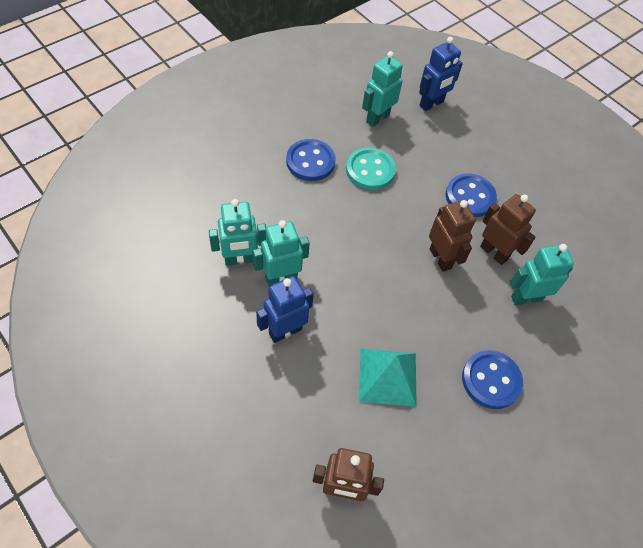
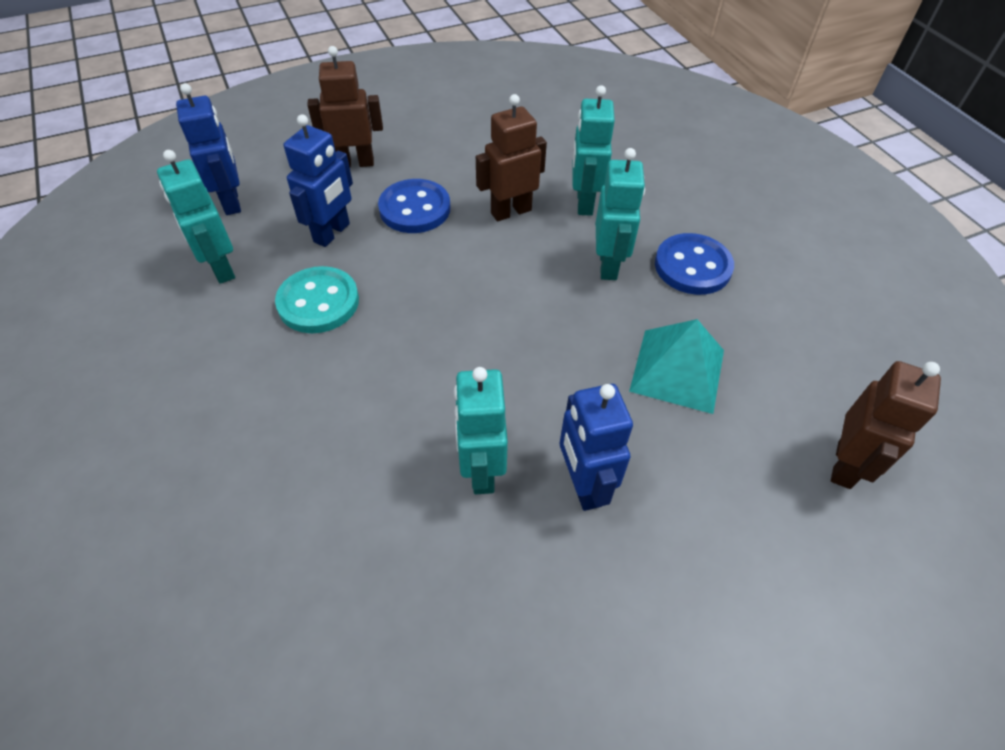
camera: 70 degrees left, 5 degrees down
(240, 259) = (425, 528): turquoise robot -> turquoise robot (609, 265)
(310, 161) = (261, 375): blue button -> none
(428, 160) = (332, 233): none -> blue robot
(441, 258) = (503, 264): brown robot -> brown robot (355, 163)

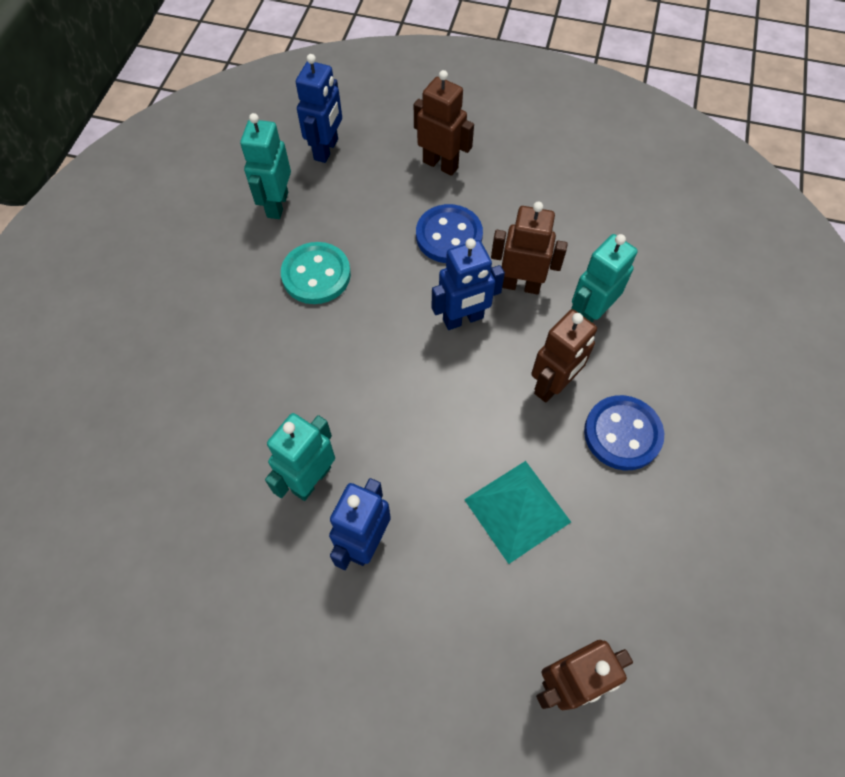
camera: 40 degrees right, 10 degrees up
(332, 233) = (372, 221): blue robot -> blue robot (463, 319)
(609, 265) = (553, 385): turquoise robot -> brown robot

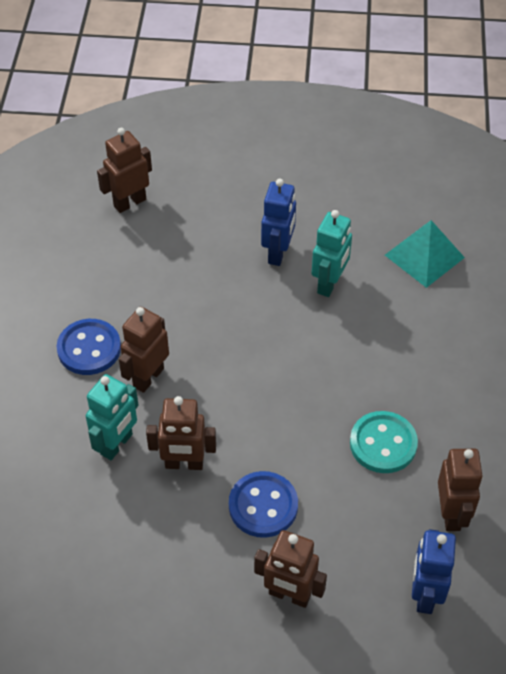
camera: 170 degrees right, 10 degrees down
(277, 205) = (451, 514): turquoise robot -> brown robot
(463, 319) = (234, 422): blue robot -> none
(517, 510) = (170, 286): turquoise pyramid -> turquoise pyramid (424, 256)

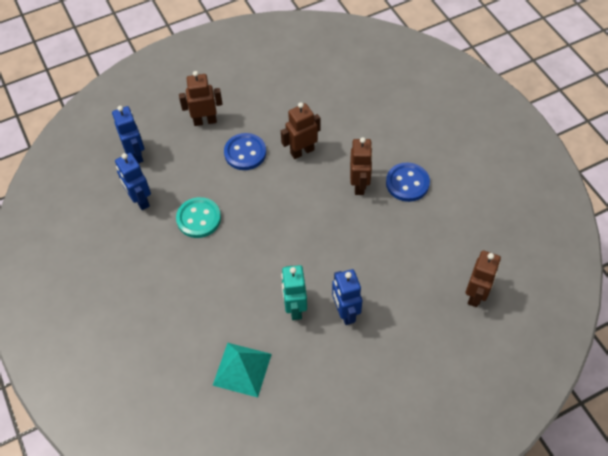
camera: 150 degrees right, 5 degrees up
(117, 444) = (345, 142): turquoise robot -> none
(451, 514) = (140, 200): brown robot -> blue robot

